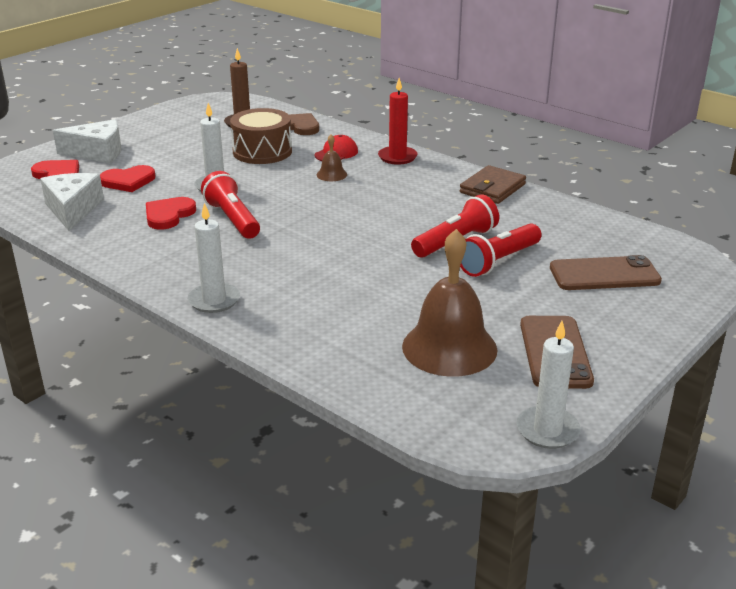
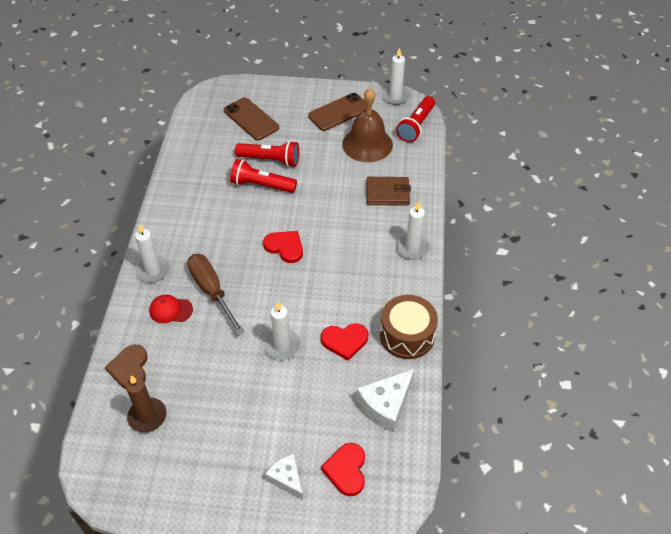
camera: 125 degrees left, 20 degrees up
(97, 153) = (287, 479): white cheese -> white cheese, size x0.64
(128, 181) = (317, 409): red heart -> red heart (285, 247)
(232, 219) = (321, 302): red flashlight -> red flashlight (416, 126)
(262, 151) = (200, 359): brown drum -> brown drum (407, 335)
(331, 174) = (211, 291): brown bell -> brown screwdriver
(397, 157) = (153, 270): red candle -> white candle
(492, 188) = (173, 199): brown wallet -> brown wallet (387, 193)

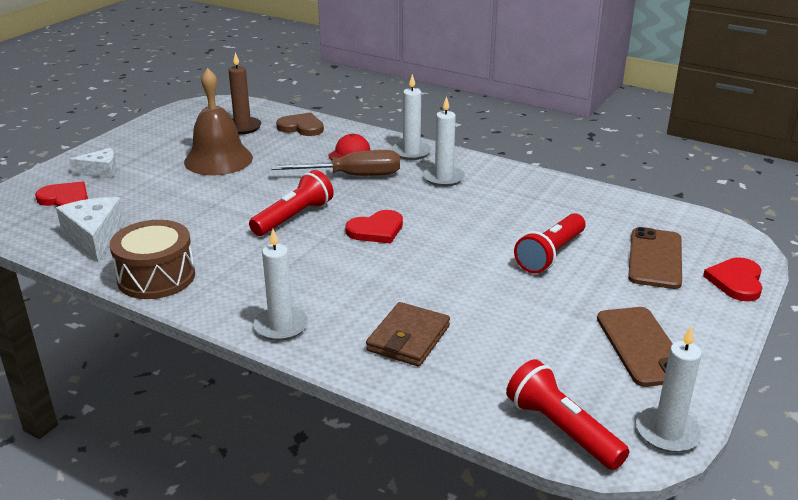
camera: 115 degrees right, 20 degrees down
(251, 119) = (655, 258): brown phone -> brown phone turned 60 degrees counterclockwise
(262, 185) = (501, 237): red flashlight -> red flashlight (293, 217)
(282, 346) = (239, 198): white candle -> white candle (444, 178)
(345, 341) = (200, 234): red heart -> red heart (736, 281)
(367, 144) = (538, 353): brown bell -> brown bell (218, 159)

